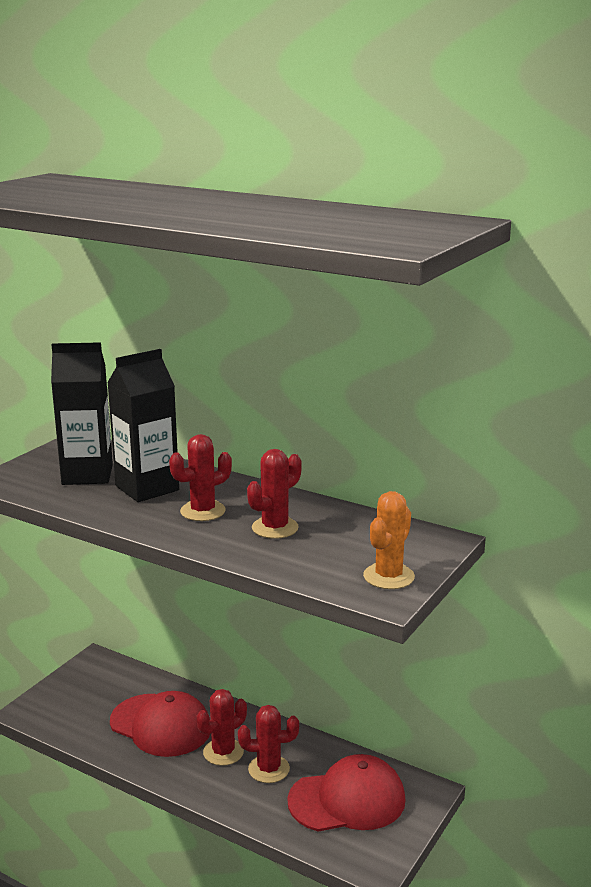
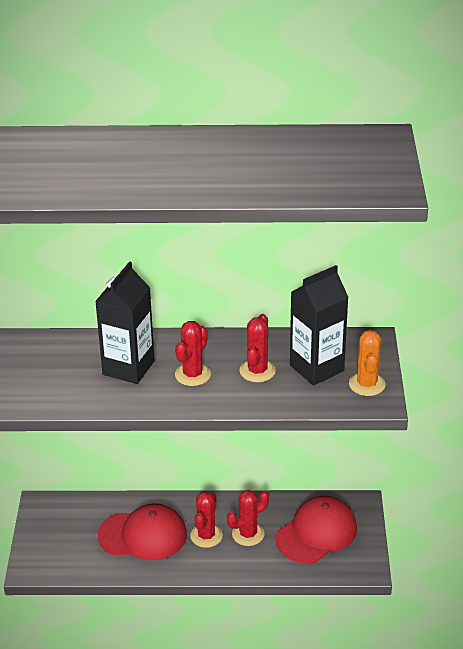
camera: 30 degrees left, 15 degrees up
(87, 474) = (67, 371): black carton -> black carton (316, 368)

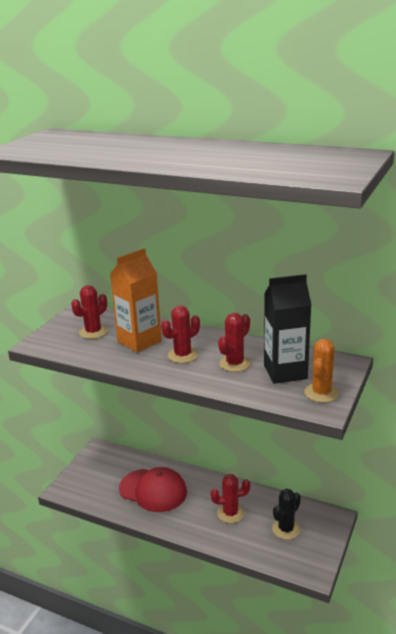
camera: 25 degrees right, 10 degrees down
(128, 368) = (139, 341): black carton -> orange carton
(206, 536) = (198, 505): red cactus -> red cactus (93, 332)
(316, 533) = (286, 529): red cap -> black cactus

